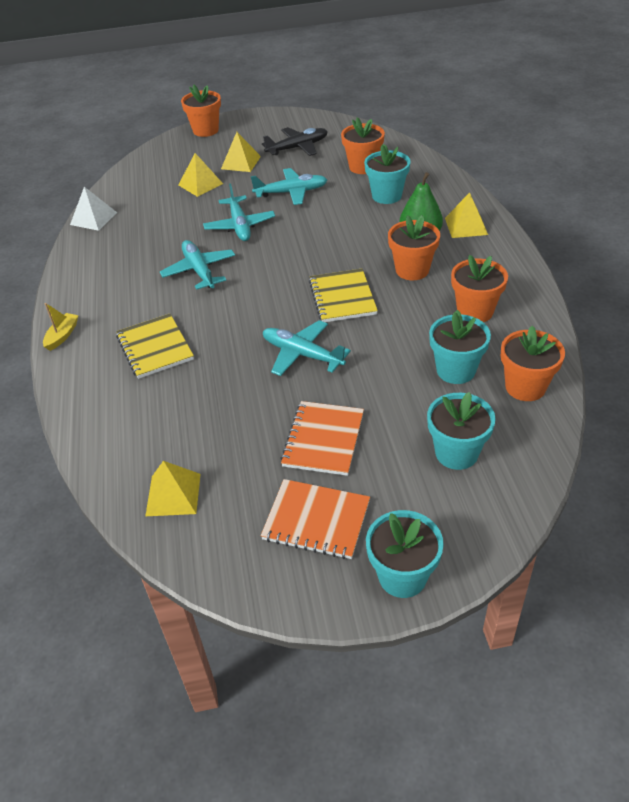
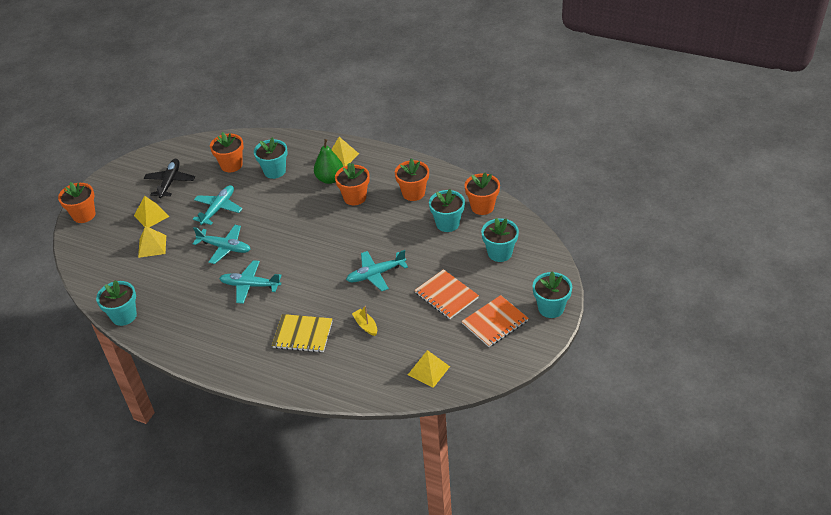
camera: 55 degrees left, 0 degrees up
(62, 336) = (242, 375): yellow boat -> yellow boat (366, 325)
(93, 218) = (124, 316): white pyramid -> turquoise flower pot
(342, 297) = (346, 236): yellow notebook -> none

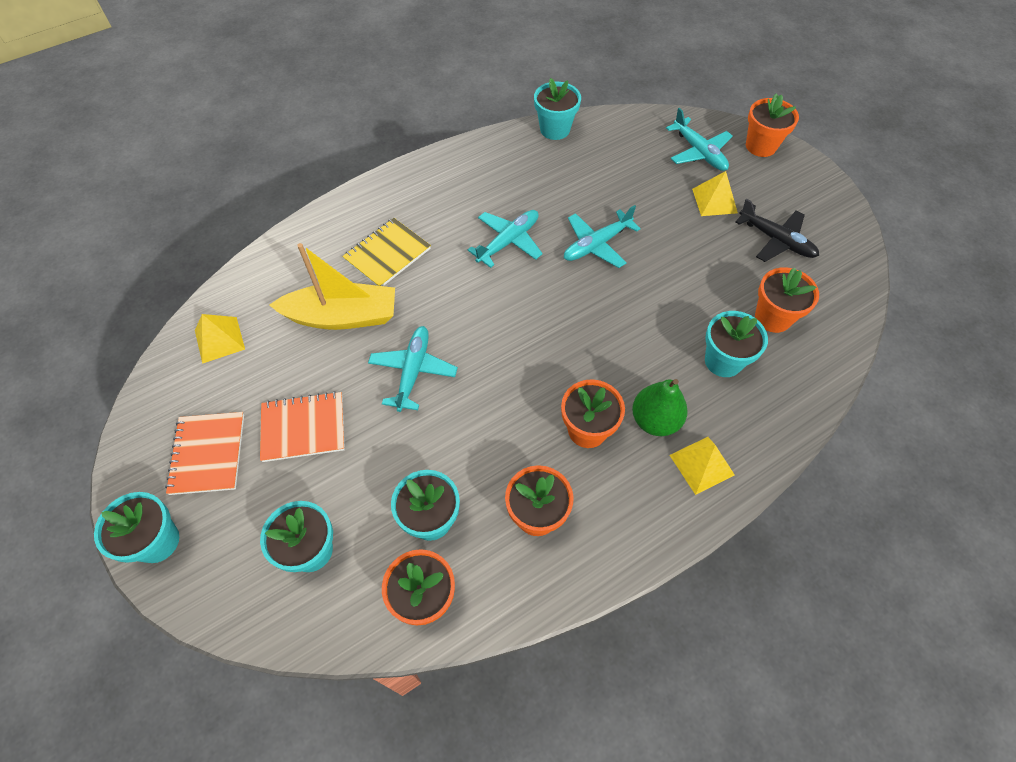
camera: 120 degrees right, 15 degrees up
(152, 246) = (654, 184): yellow pyramid -> none
(218, 209) = (680, 266): turquoise plane -> turquoise plane (698, 152)
(366, 325) = (342, 316): yellow boat -> yellow boat, size x2.31

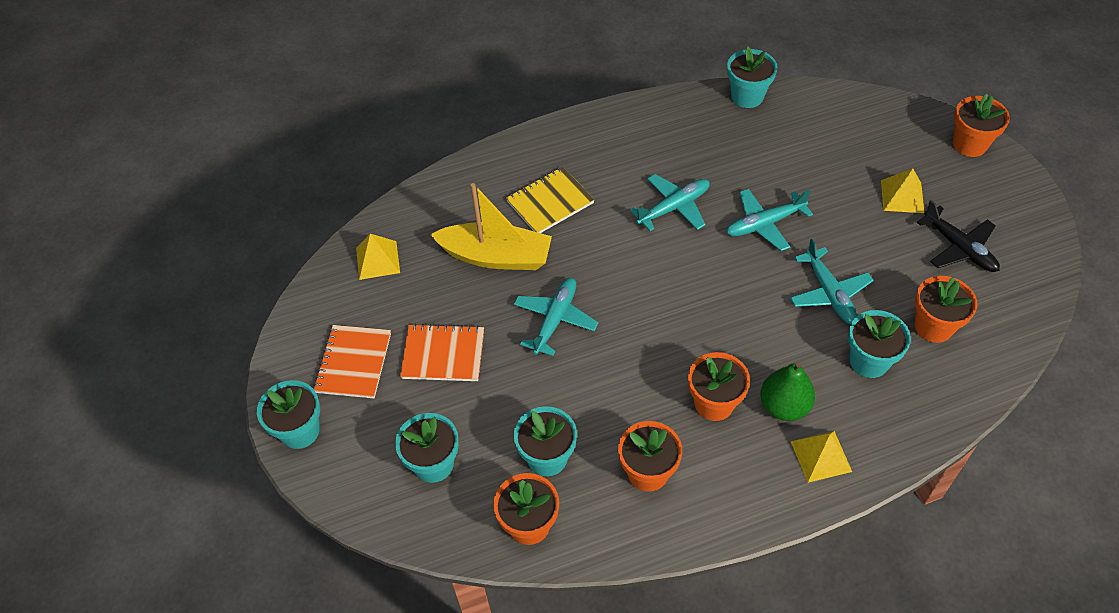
camera: 15 degrees right, 5 degrees down
(698, 152) = (898, 141): turquoise plane -> turquoise plane (829, 293)

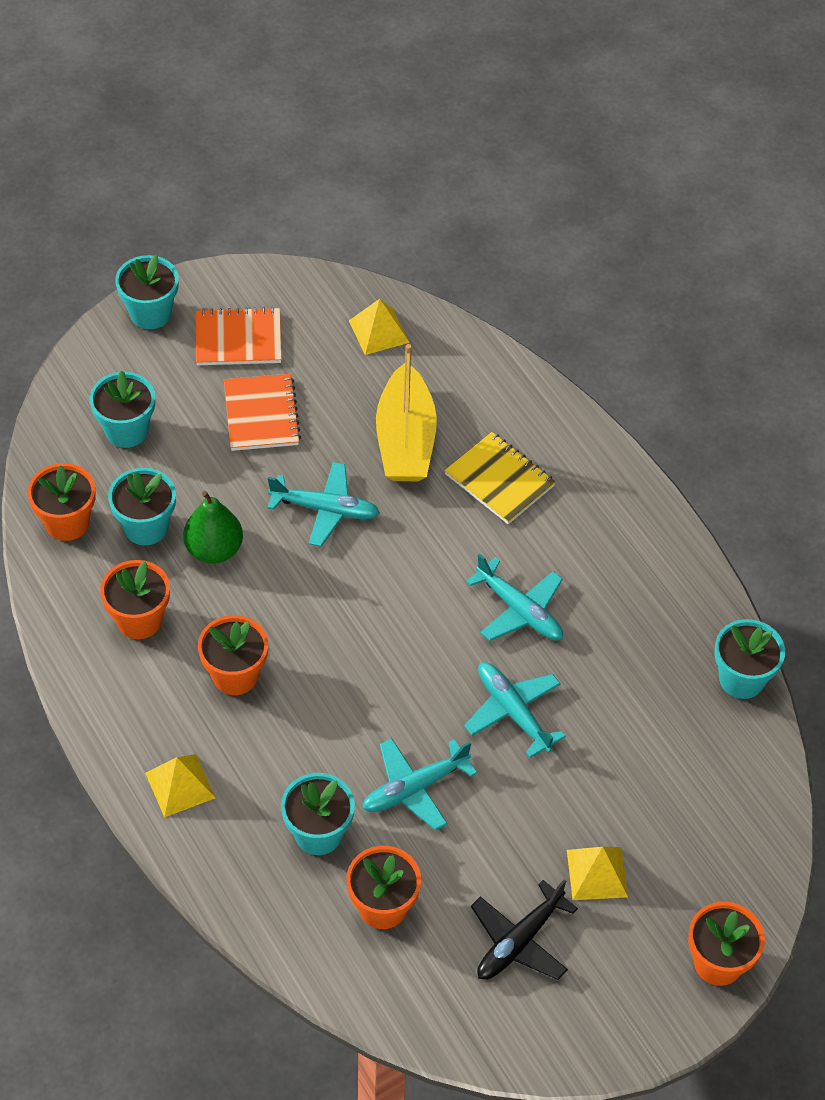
camera: 75 degrees right, 0 degrees up
(784, 406) = (241, 745): green pear -> green pear (214, 549)

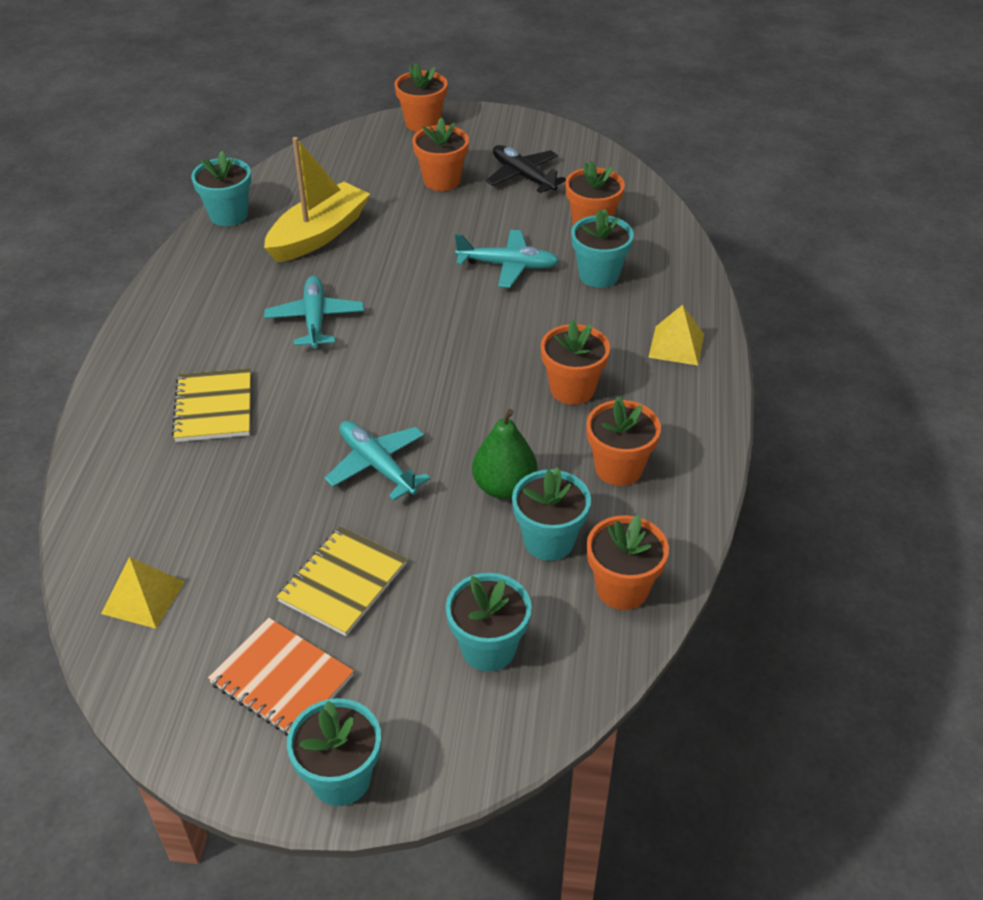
camera: 140 degrees left, 10 degrees down
(261, 414) = (343, 582): orange notebook -> yellow notebook
(405, 439) = (245, 482): yellow boat -> yellow boat (318, 235)
(513, 712) = (394, 270): turquoise plane -> none
(520, 941) = (523, 176): black plane -> black plane turned 120 degrees counterclockwise
(597, 873) = (442, 180): yellow pyramid -> orange flower pot

